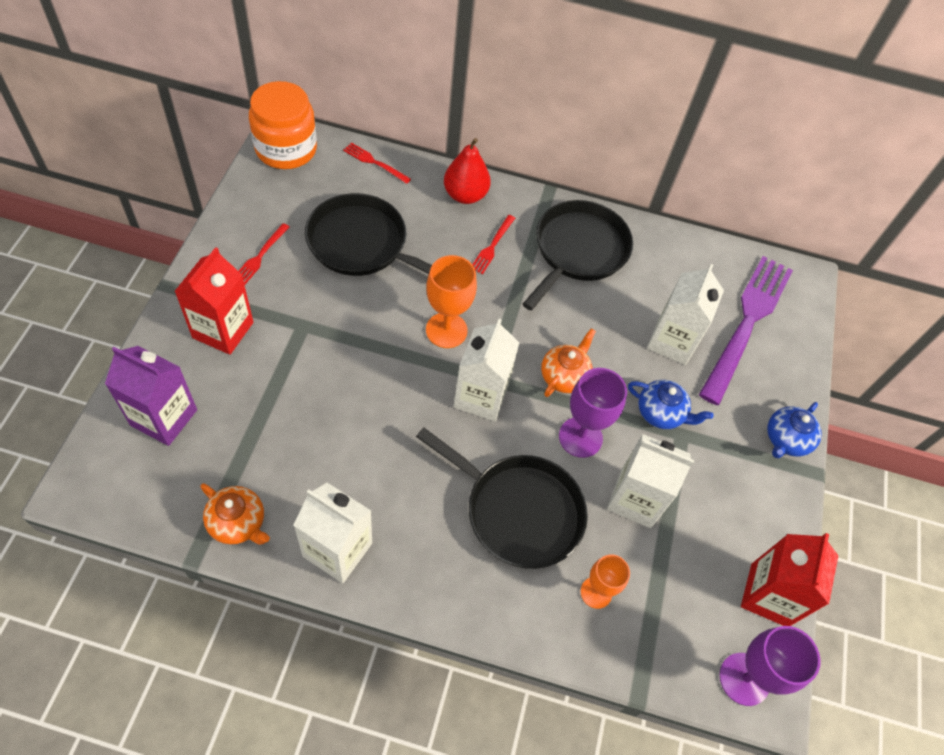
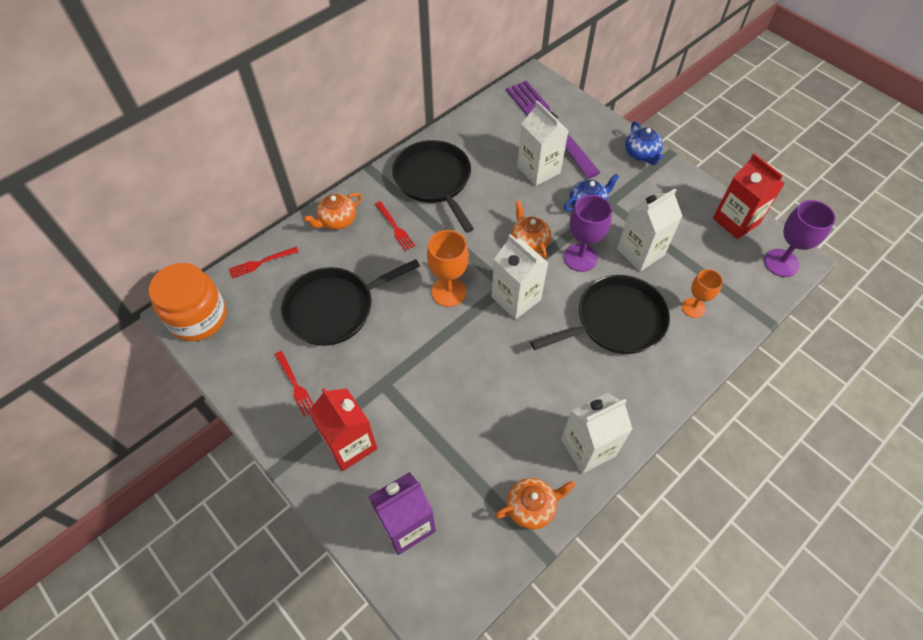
camera: 50 degrees left, 0 degrees up
(465, 195) = (337, 220): red pear -> orange teapot

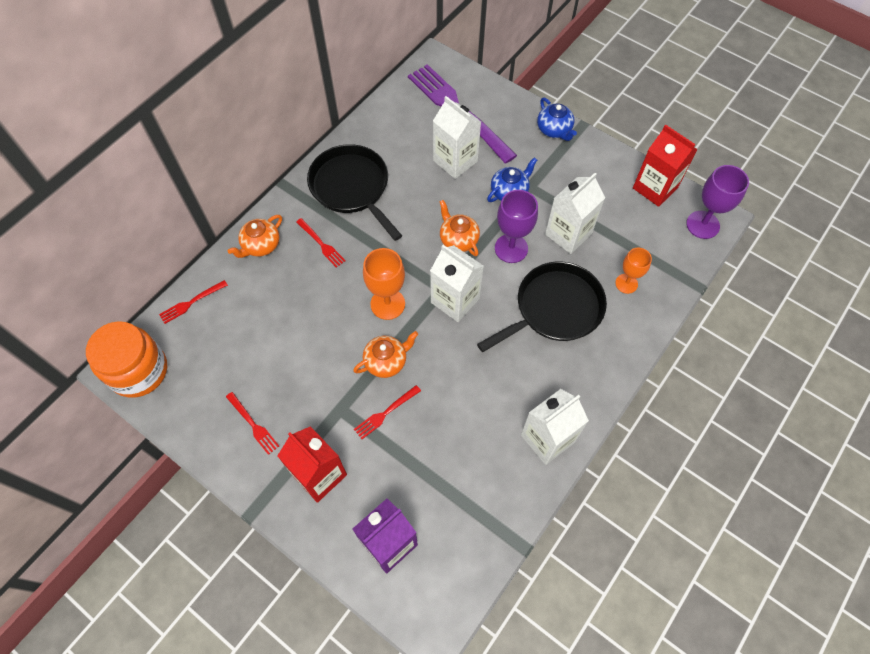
camera: 10 degrees left, 5 degrees up
(334, 308) = (276, 339): black pan -> none
(426, 395) = (385, 413): none -> red fork
(531, 507) = (504, 505): orange teapot -> orange teapot (386, 361)

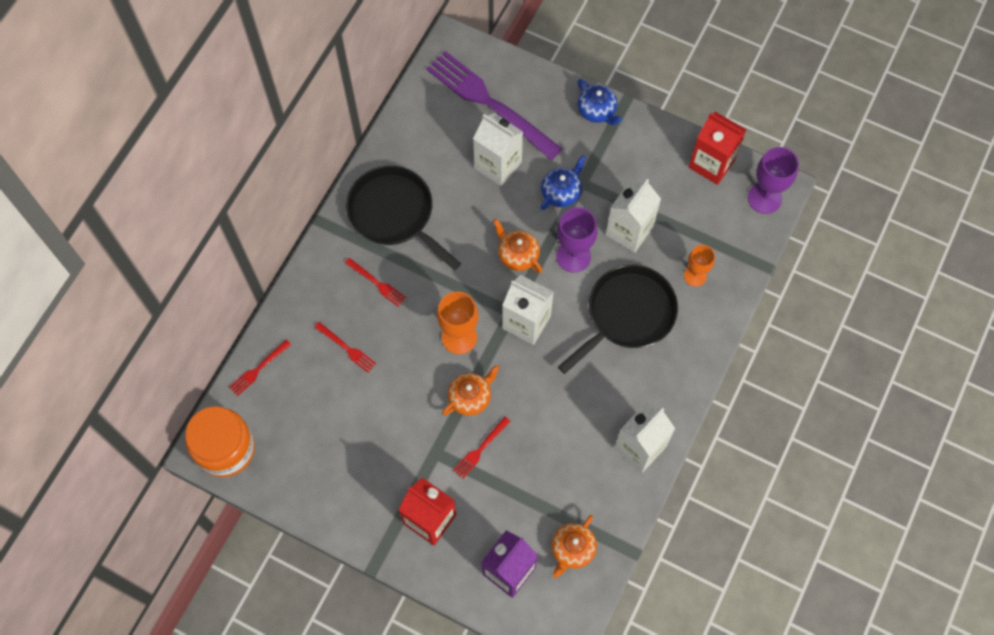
camera: 10 degrees left, 5 degrees up
(253, 425) = (354, 483): red fork -> red fork (347, 348)
(261, 245) = (314, 295): orange teapot -> orange teapot (572, 549)

